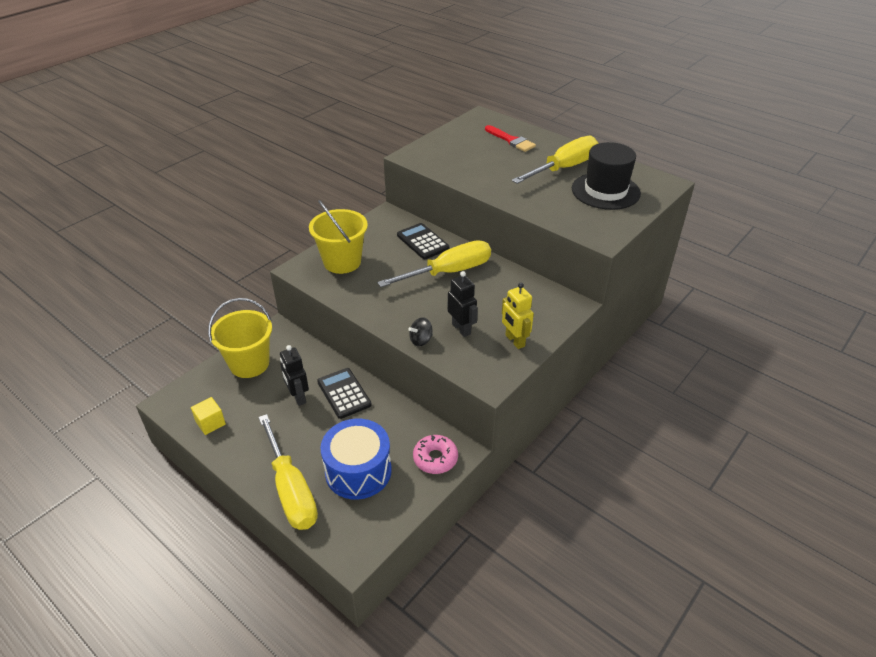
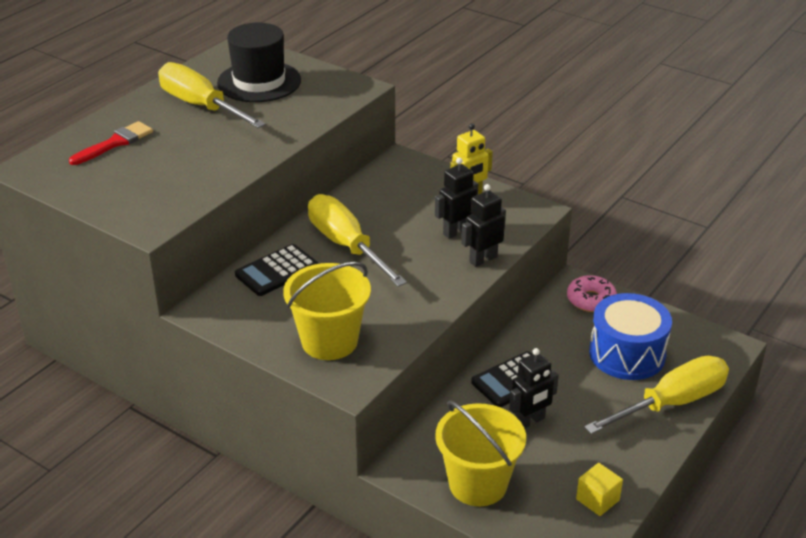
camera: 95 degrees left, 5 degrees down
(421, 340) = (483, 259): black spinning top -> black robot

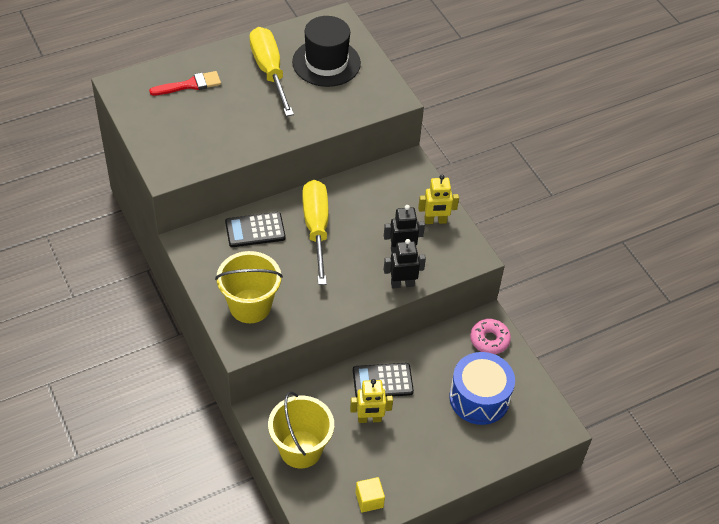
camera: 25 degrees right, 15 degrees up
(530, 421) = (369, 419): black robot -> yellow robot
(672, 402) = (480, 453): yellow screwdriver -> none

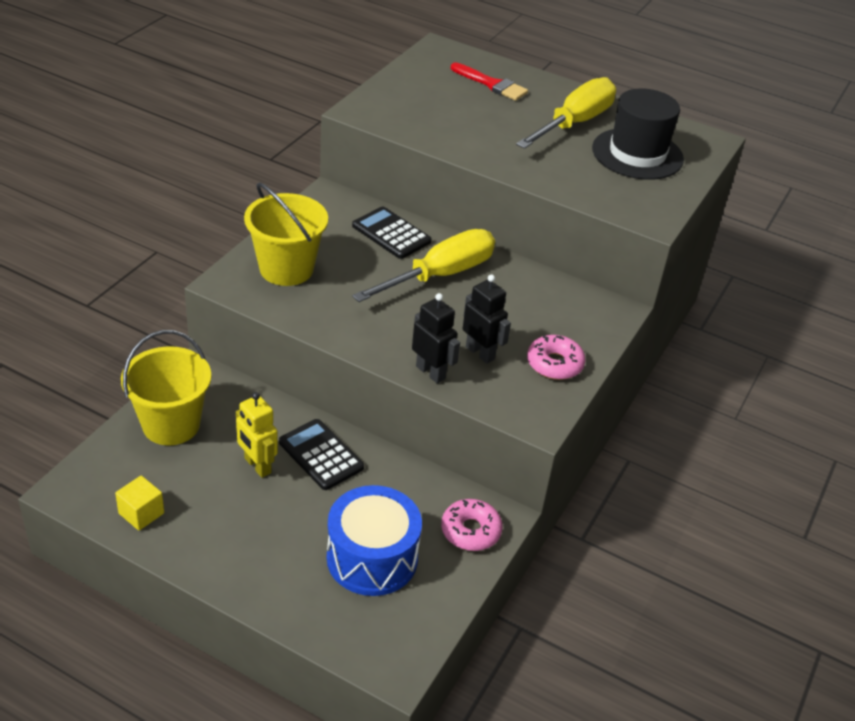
camera: 55 degrees right, 10 degrees down
(435, 221) = (554, 364): yellow robot -> pink donut

